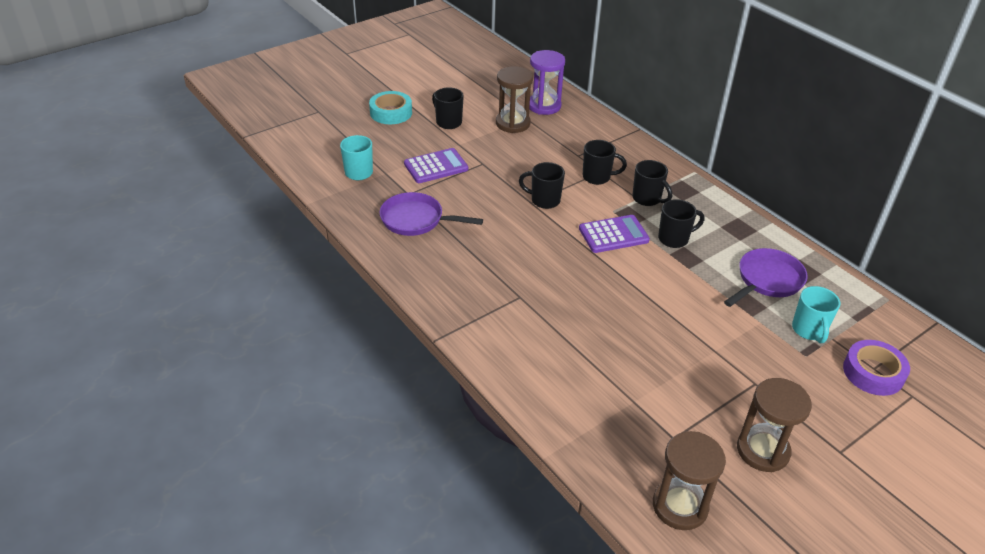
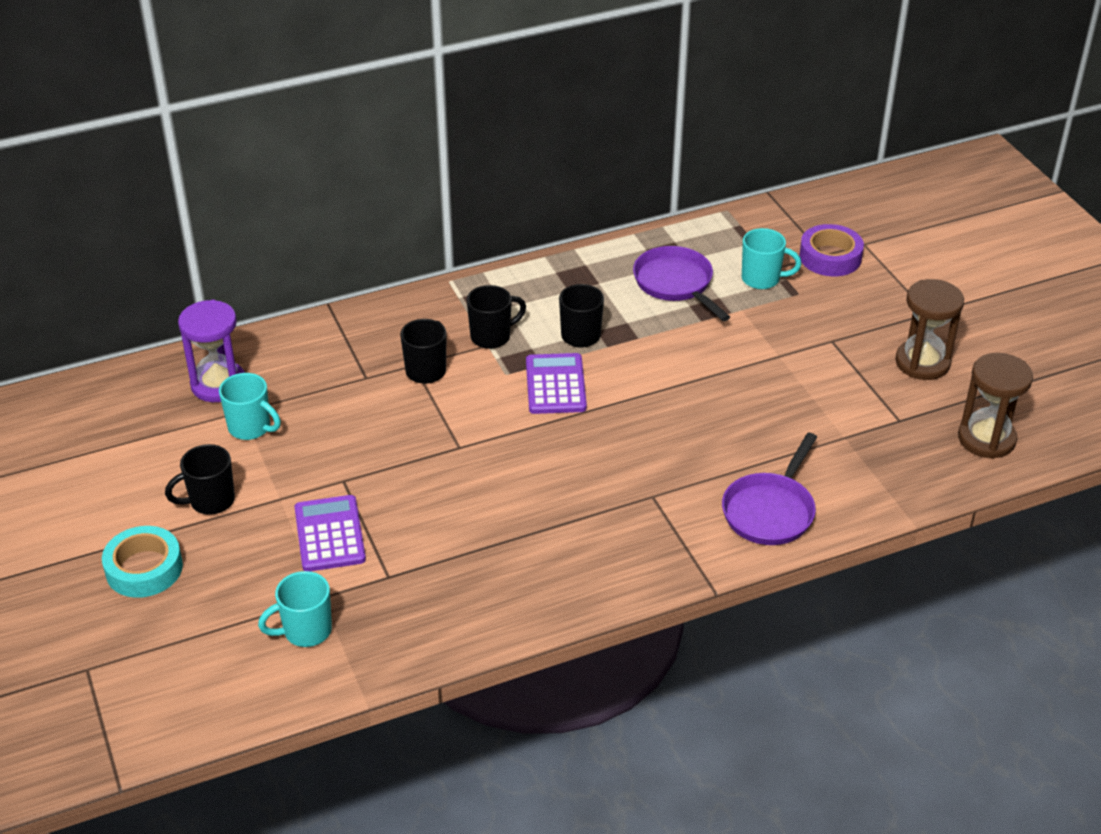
camera: 75 degrees left, 0 degrees up
(416, 220) = (457, 576): purple pan -> purple pan (770, 511)
(512, 123) = (251, 428): brown hourglass -> turquoise mug
(544, 200) = (459, 433): black mug -> none

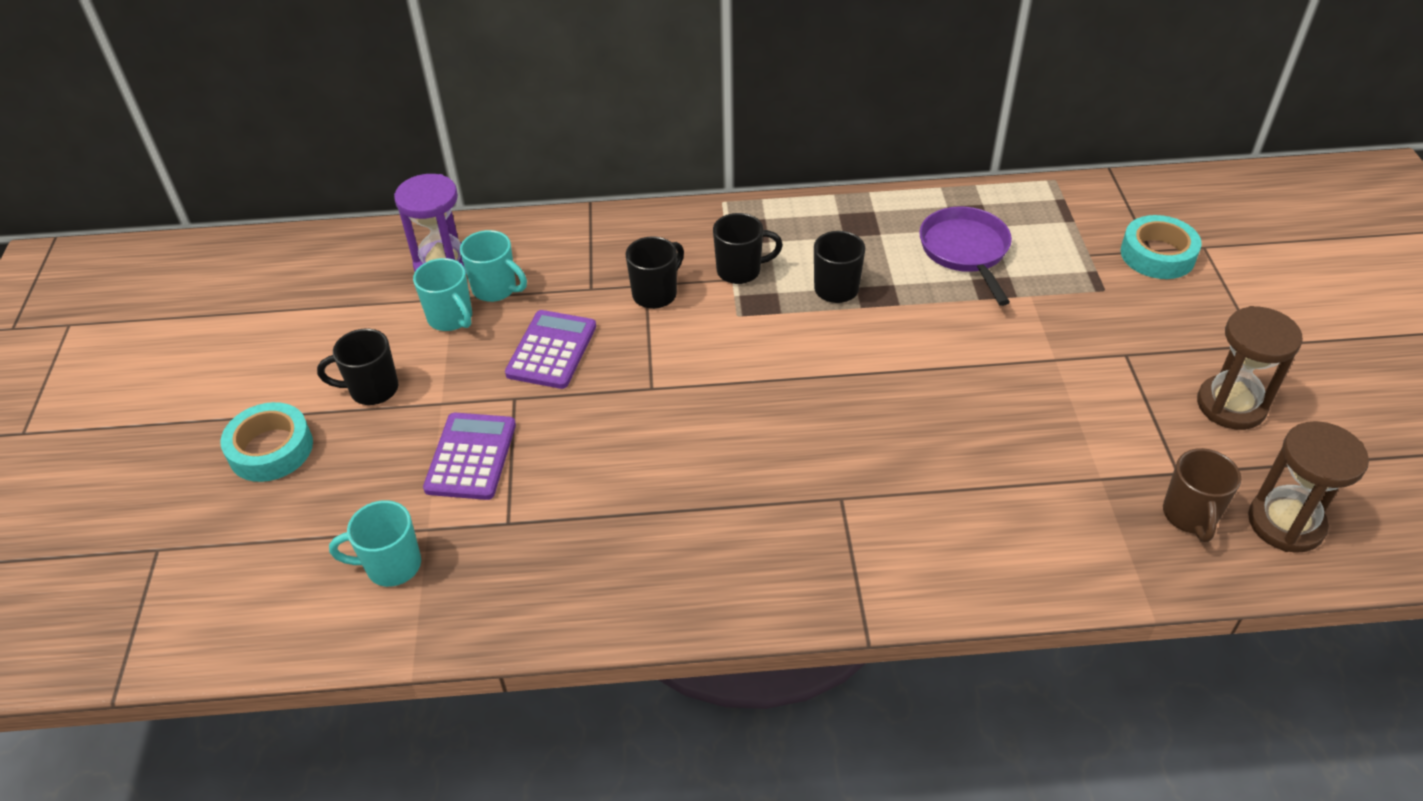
camera: 20 degrees right, 5 degrees up
(555, 385) = (786, 339): purple calculator -> purple calculator (551, 350)
(762, 279) = (1067, 265): turquoise mug -> turquoise mug (496, 289)
(770, 511) = (975, 552): purple pan -> none
(830, 257) = (1157, 255): purple tape -> turquoise tape
(917, 449) = (1190, 516): none -> brown mug

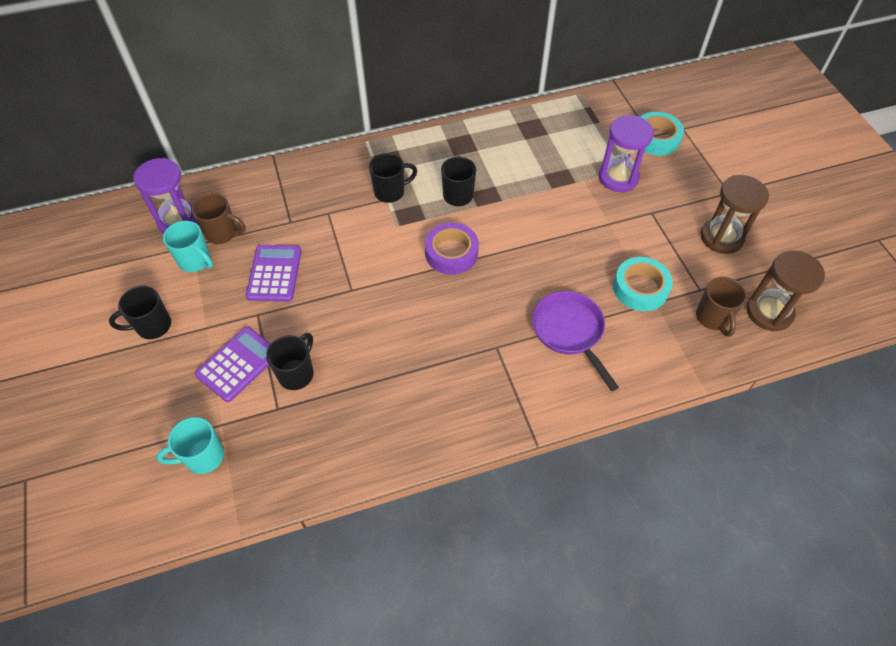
camera: 15 degrees left, 10 degrees up
(271, 449) = (89, 386): turquoise tape -> turquoise tape (640, 288)
(471, 457) = (238, 364): purple calculator -> purple calculator turned 45 degrees clockwise
(496, 289) = (222, 233): turquoise mug -> brown mug
(656, 294) = (337, 219): black mug -> black mug (297, 373)
(807, 362) = (451, 253): none -> purple tape
(966, 251) = (536, 154): purple pan -> purple pan (570, 332)
(1084, 299) = (618, 177): none -> purple hourglass

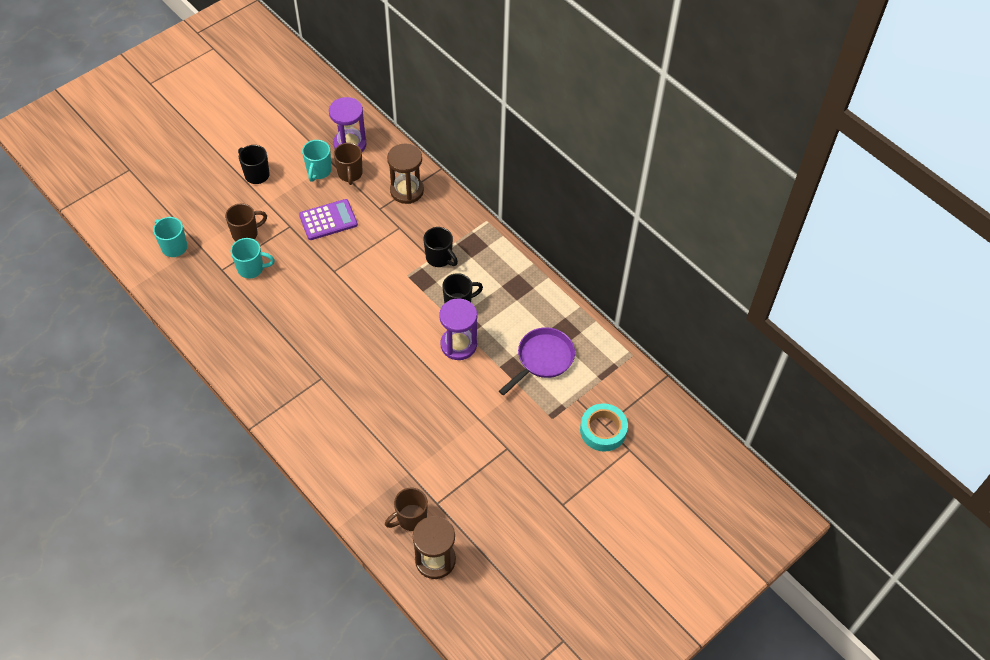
camera: 65 degrees right, 0 degrees up
(238, 364) = (246, 234): purple calculator -> brown mug
(297, 373) = (251, 269): black mug -> turquoise mug
(451, 253) = (396, 320): purple tape -> none
(570, 332) = (355, 421): purple pan -> purple pan (543, 359)
(618, 177) = (536, 412): purple hourglass -> purple hourglass (458, 345)
(640, 288) = (419, 459): turquoise tape -> none
(721, 237) = (503, 508): brown hourglass -> brown hourglass (407, 191)

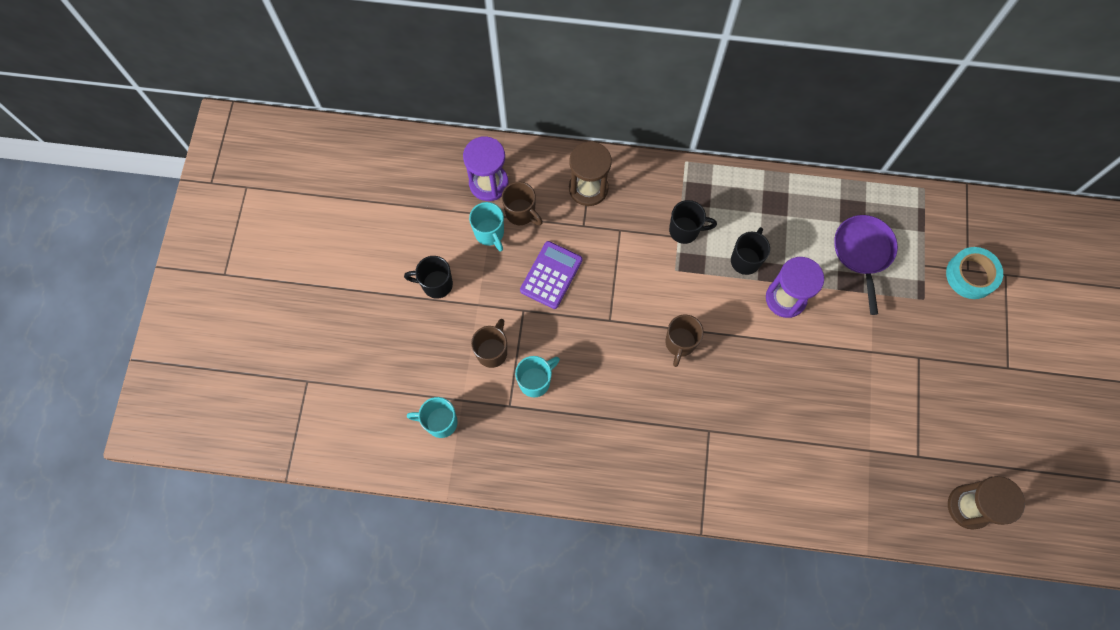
camera: 40 degrees left, 15 degrees up
(410, 518) = (913, 489): brown mug -> brown mug (680, 343)

